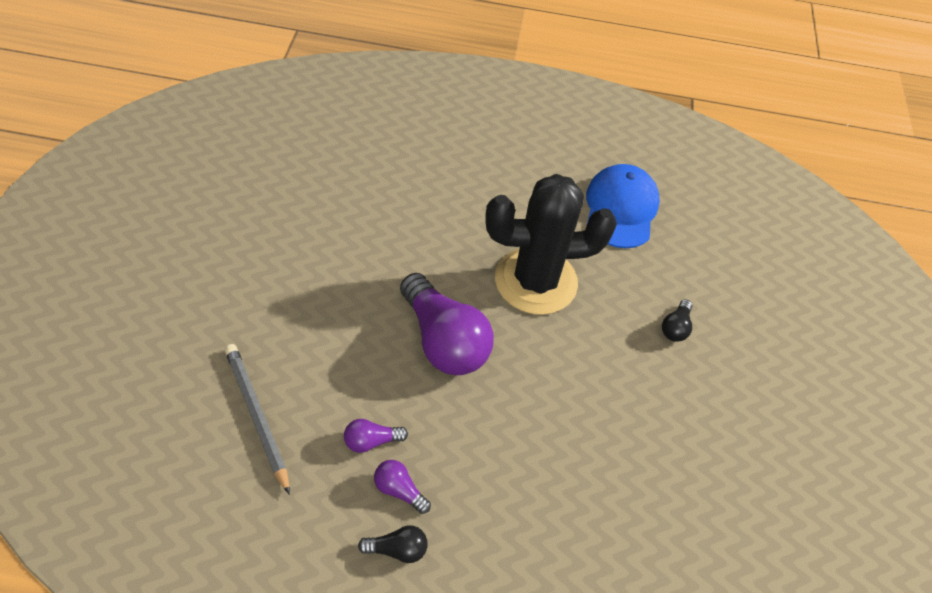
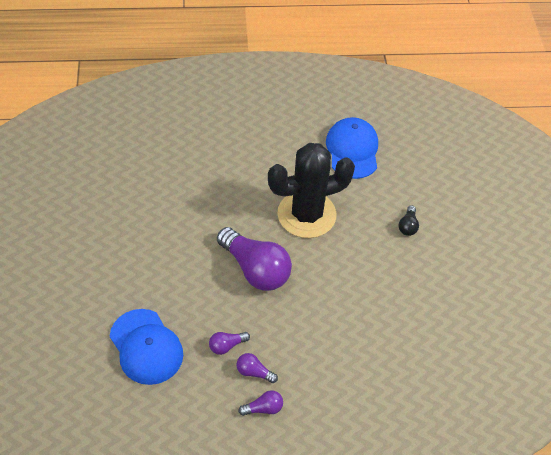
camera: 10 degrees left, 0 degrees up
(257, 416) = (146, 347): grey pencil -> blue cap
(397, 549) = (263, 408): black light bulb -> purple light bulb

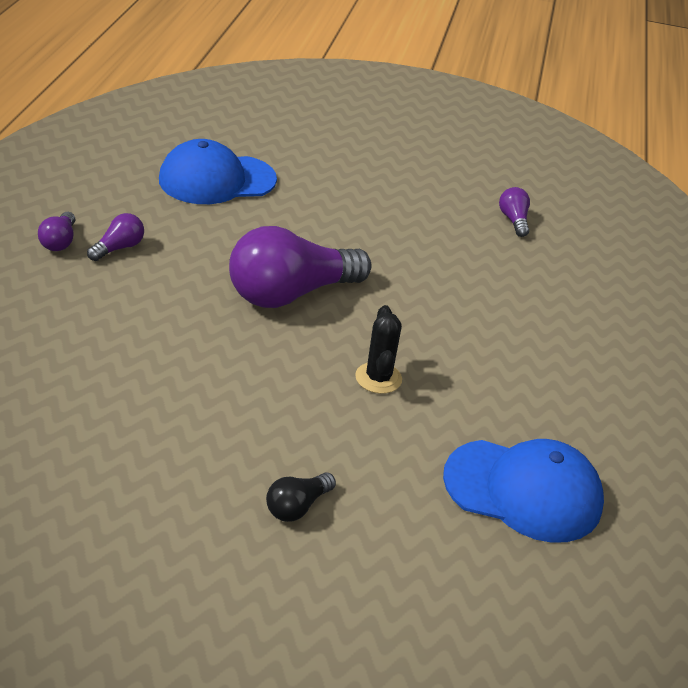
camera: 105 degrees right, 15 degrees down
(227, 346) = (176, 237): purple light bulb -> purple light bulb (513, 220)
(306, 214) = (378, 378): black cactus -> black cactus, size x0.42
(408, 226) = (297, 507): black light bulb -> black light bulb turned 75 degrees counterclockwise

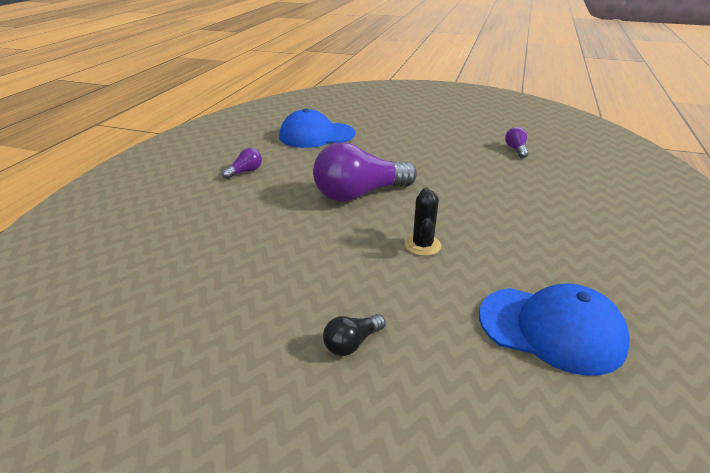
camera: 10 degrees right, 5 degrees down
(59, 242) = (207, 169): purple light bulb -> none

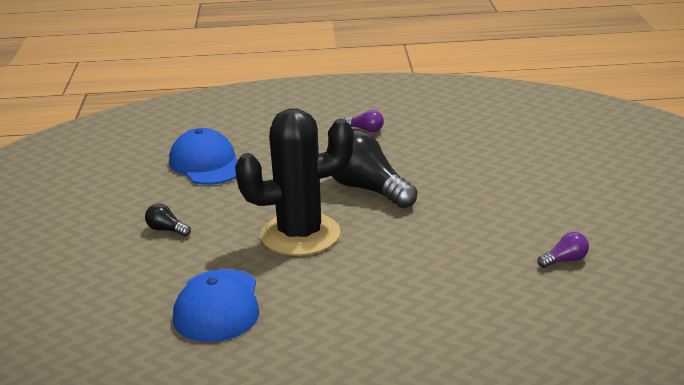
camera: 70 degrees right, 5 degrees down
(316, 135) = (477, 138): blue cap -> blue cap (207, 164)
(359, 194) = (367, 189): purple light bulb -> black light bulb
(422, 245) = (300, 235): black cactus -> black cactus, size x2.37

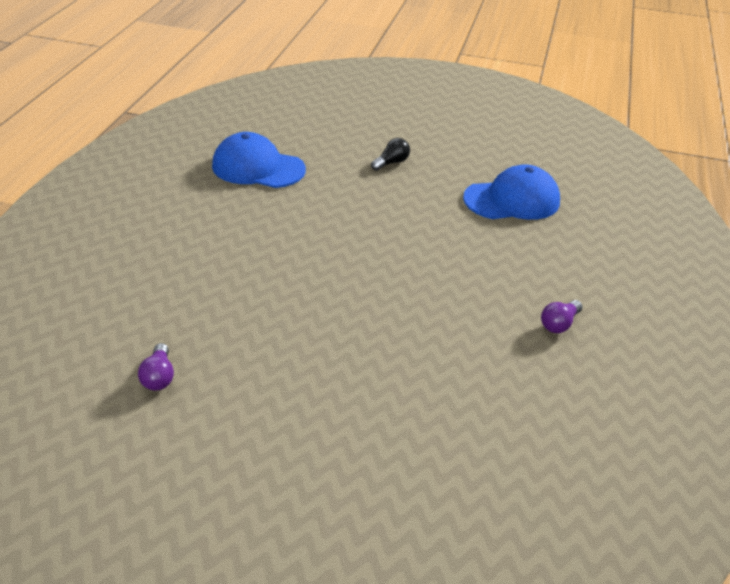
camera: 105 degrees right, 10 degrees up
(300, 235) = (336, 224): black cactus -> none
(367, 189) = (401, 285): black light bulb -> none

